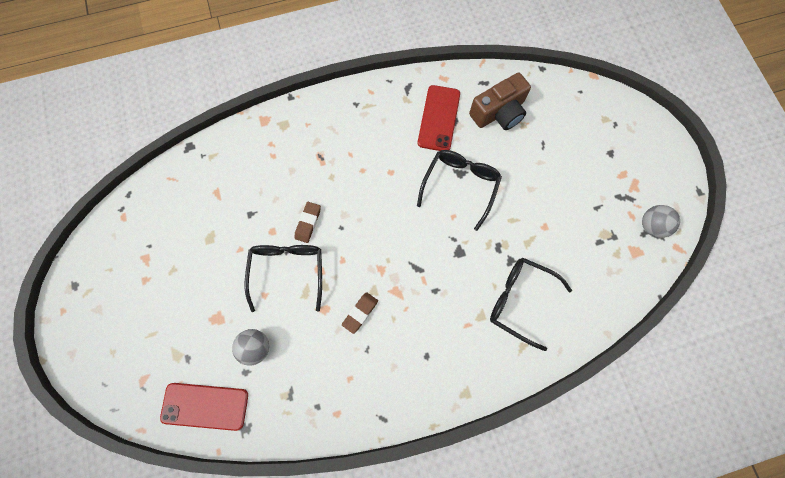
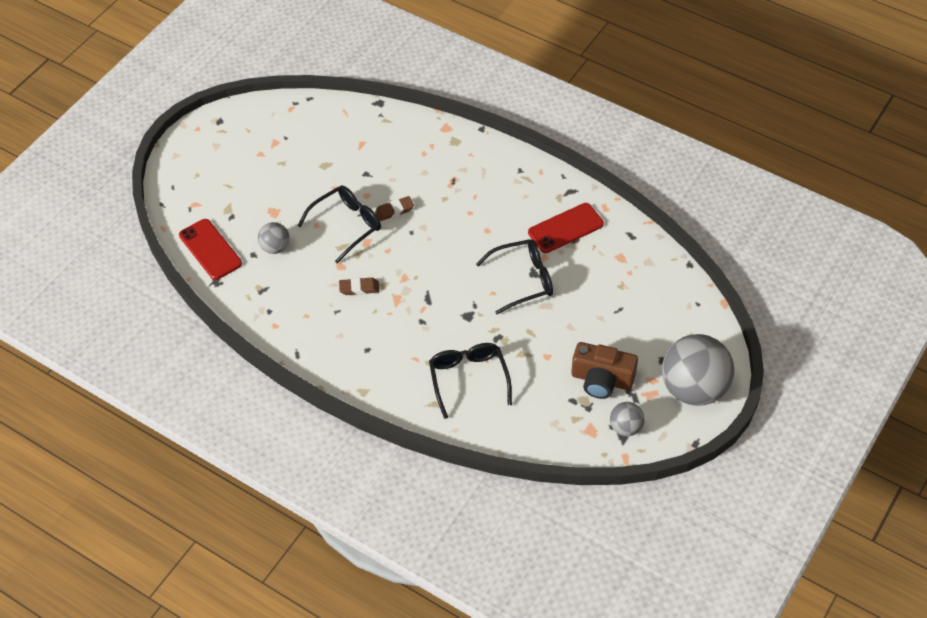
camera: 50 degrees right, 20 degrees down
(498, 112) = (614, 262): brown camera -> brown camera (602, 380)
(652, 154) = (693, 389): none -> grey ball

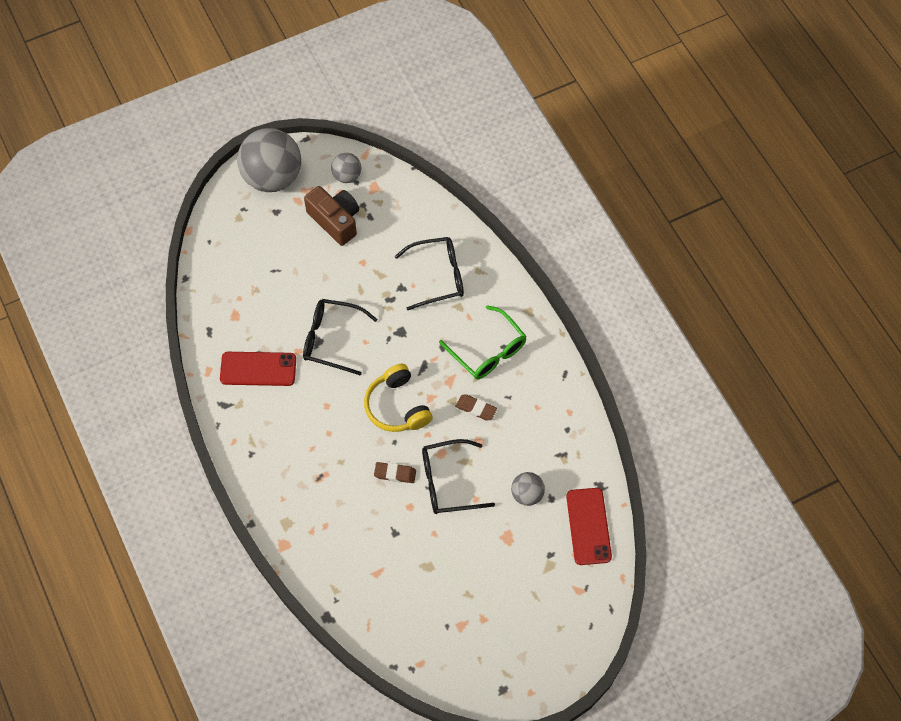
camera: 150 degrees left, 10 degrees up
(378, 338) = (488, 351): none -> green glasses
(428, 258) = (397, 406): none -> yellow headphones
(468, 379) = (438, 276): black glasses -> black glasses turned 120 degrees counterclockwise

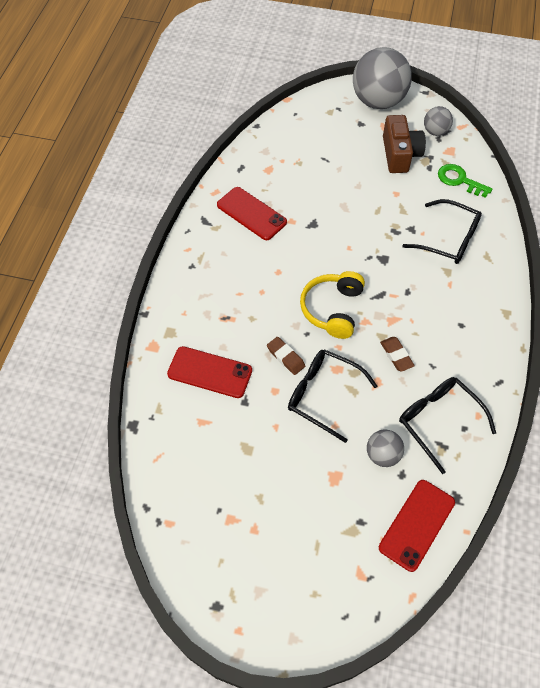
camera: 40 degrees right, 5 degrees down
(331, 339) = (324, 229): black glasses -> black glasses (438, 421)
(348, 531) = (210, 372): none -> red phone
(404, 212) = (459, 180): none -> green key
(488, 351) = (444, 319): green glasses -> none

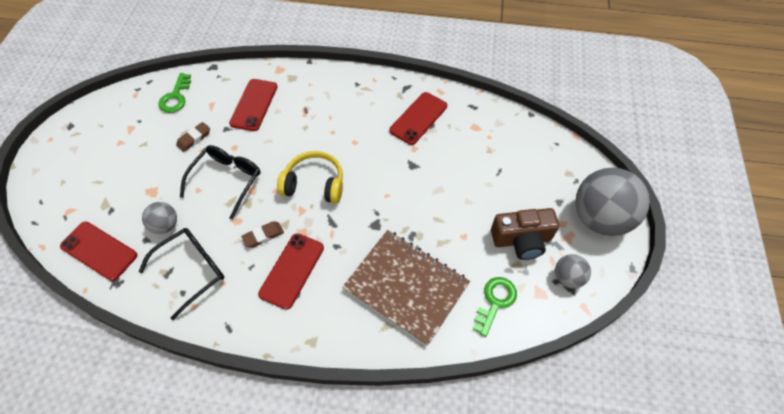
camera: 85 degrees right, 0 degrees up
(182, 467) = (176, 97): none -> green key
(285, 357) = (265, 152): brown eraser -> brown eraser (194, 139)
(435, 329) = (292, 270): none -> red phone
(448, 239) = (406, 287): black glasses -> brown notebook

